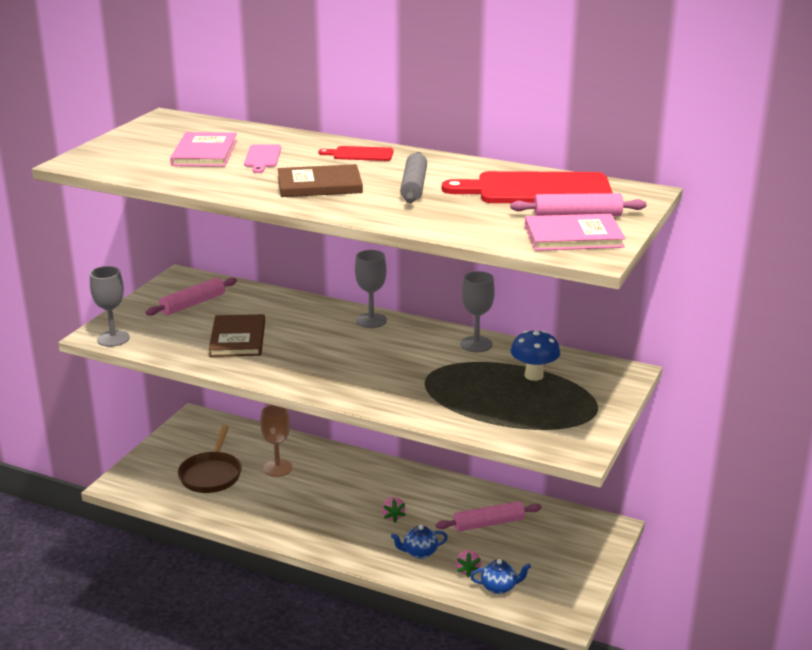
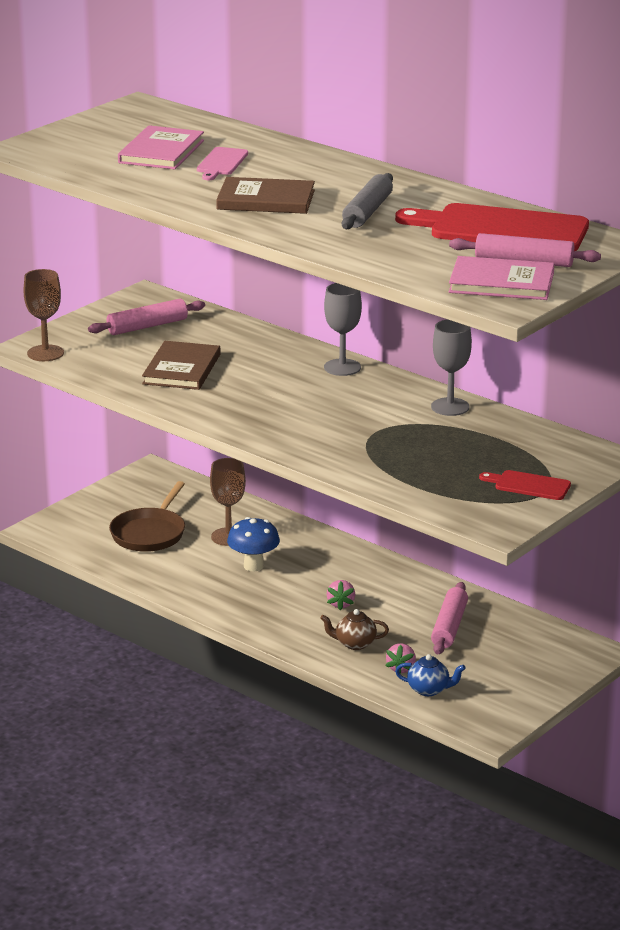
camera: 15 degrees right, 0 degrees up
(113, 338) = (45, 353): grey goblet -> brown goblet
(360, 154) = (332, 169): red cutting board -> red cutting board (529, 485)
(419, 552) = (354, 644): blue teapot -> brown teapot
(488, 523) = (449, 627): pink rolling pin -> pink rolling pin turned 75 degrees counterclockwise
(534, 375) = (496, 447): blue mushroom -> blue mushroom (253, 566)

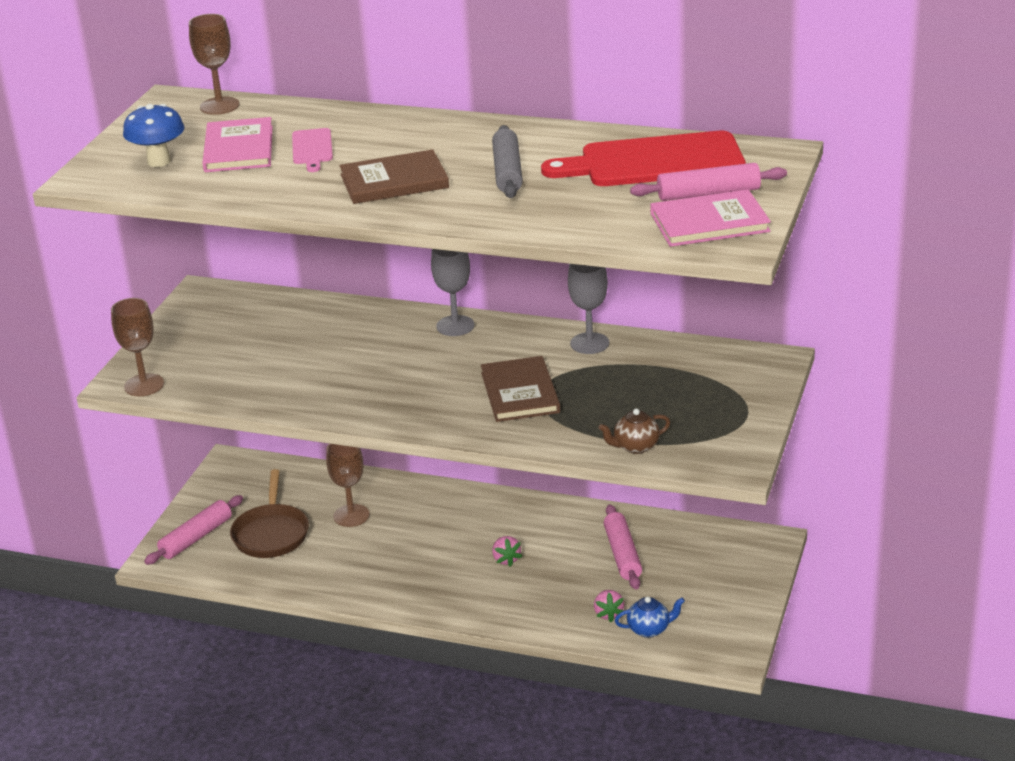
camera: 20 degrees left, 5 degrees up
(147, 326) = (228, 327): pink rolling pin -> pink rolling pin (196, 537)
(175, 117) = (219, 106): none -> brown goblet
(181, 369) = (298, 368): brown book -> brown book (520, 392)
(253, 566) = (396, 541): blue mushroom -> blue mushroom (159, 161)
(354, 644) = (547, 599): brown teapot -> brown teapot (635, 447)
(529, 485) = (728, 411): red cutting board -> none

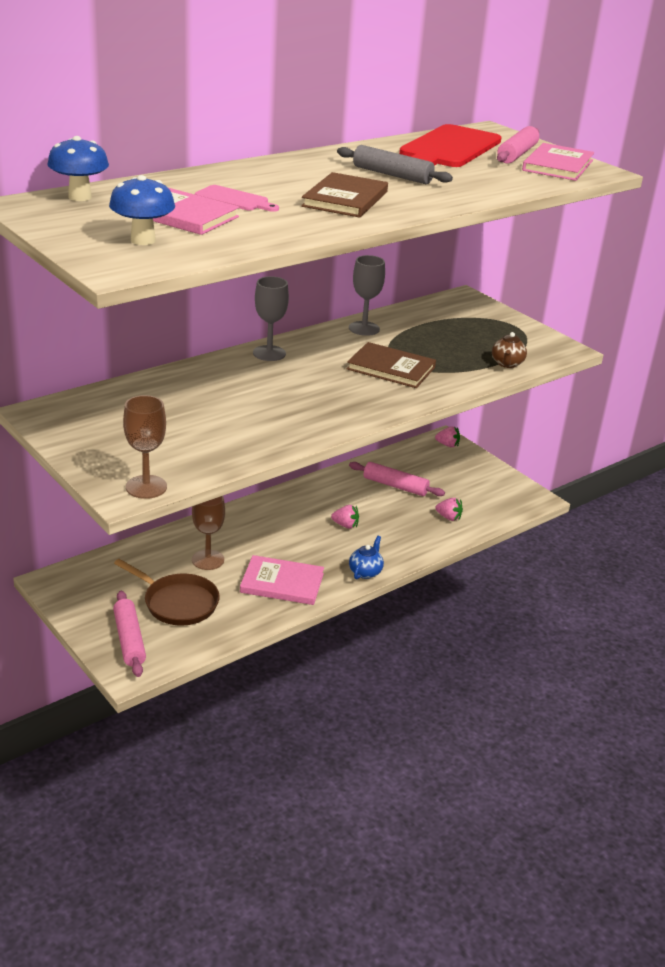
camera: 60 degrees left, 0 degrees up
(219, 106) = (80, 197): brown goblet -> blue mushroom
(365, 570) = (282, 583): none -> pink book
(649, 629) = (480, 512): blue teapot -> blue teapot (365, 572)
(760, 549) = (447, 445): none -> pink strawberry

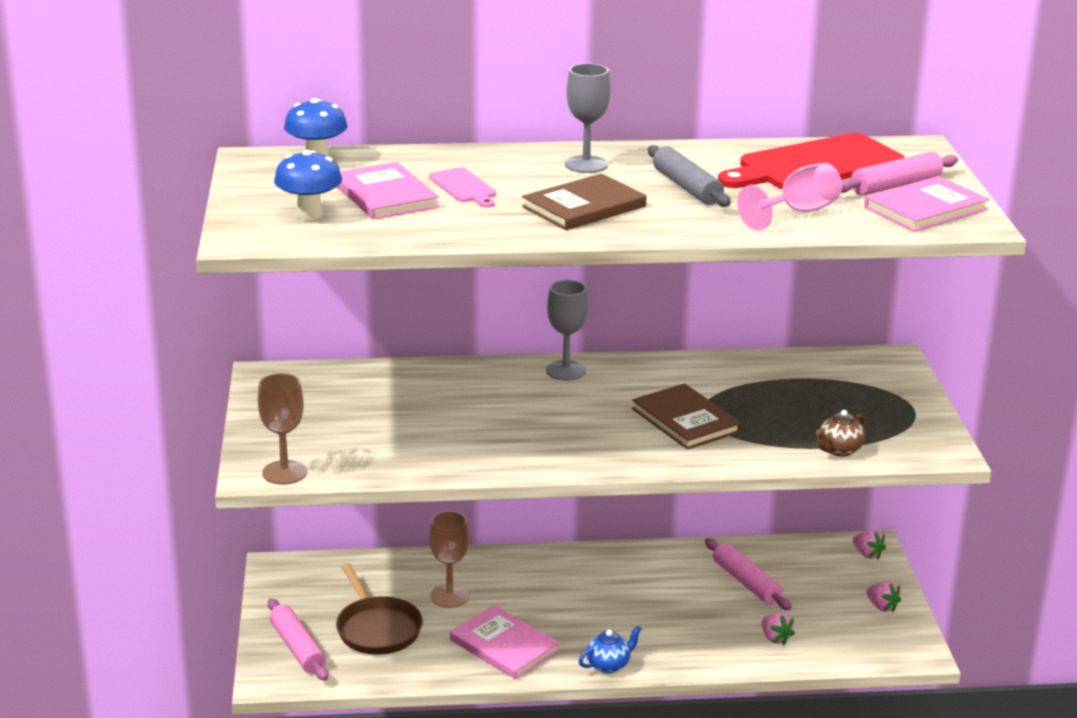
camera: 35 degrees right, 5 degrees down
(129, 640) = (297, 648): pink rolling pin -> pink rolling pin turned 45 degrees counterclockwise
(345, 525) = (638, 608): pink strawberry -> pink strawberry (881, 607)
(364, 328) = (711, 368): grey goblet -> grey goblet (586, 164)
(489, 180) = (798, 212): none -> pink goblet

